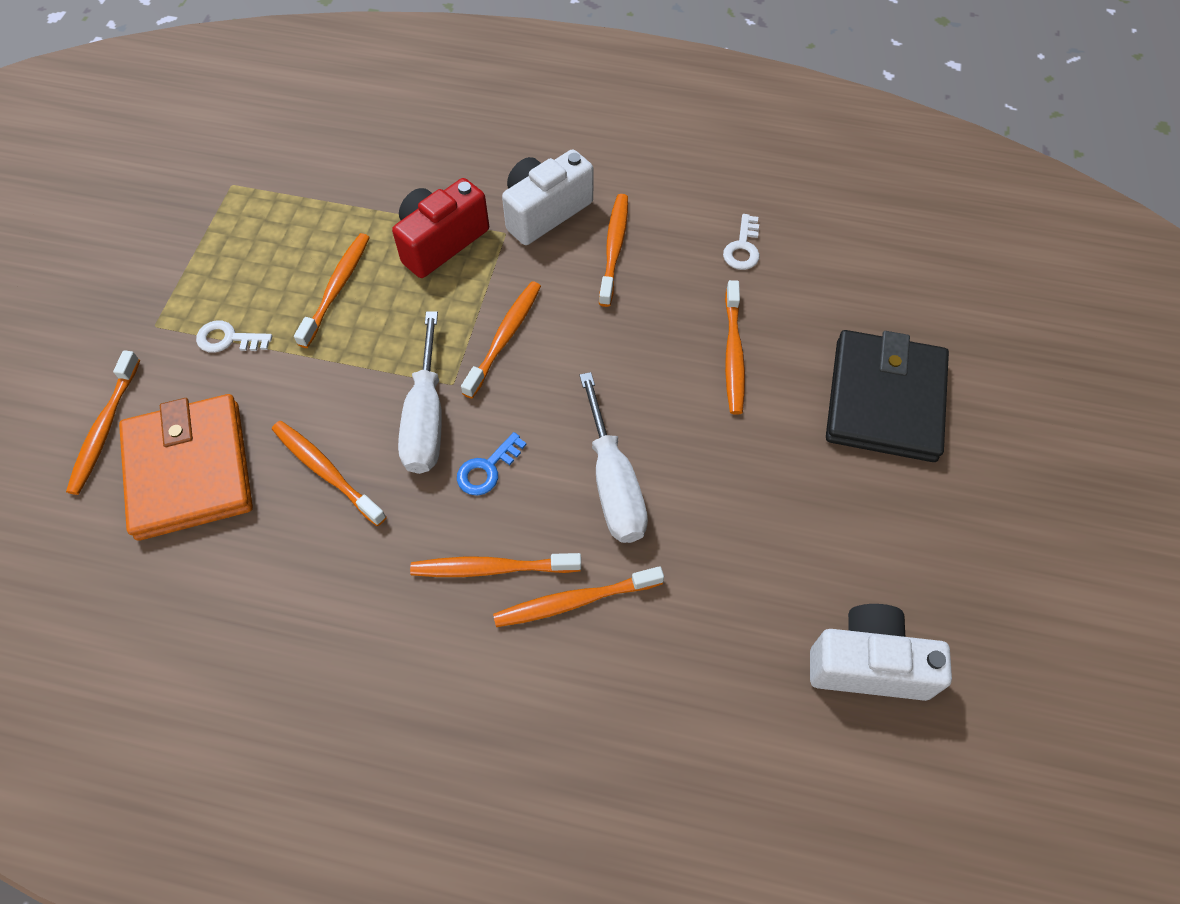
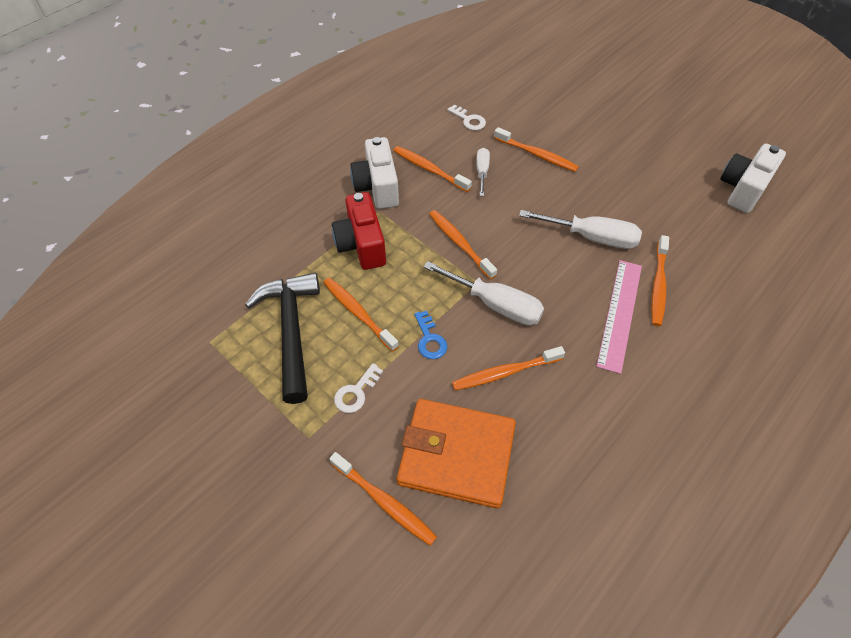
camera: 60 degrees left, 5 degrees down
(281, 242) = (291, 330): none -> black hammer
(487, 469) = (550, 289): blue key -> blue key (430, 339)
(492, 568) = (619, 314): orange toothbrush -> pink ruler
(651, 306) = (482, 172): none -> white screwdriver
(885, 400) = (599, 115): black wallet -> none

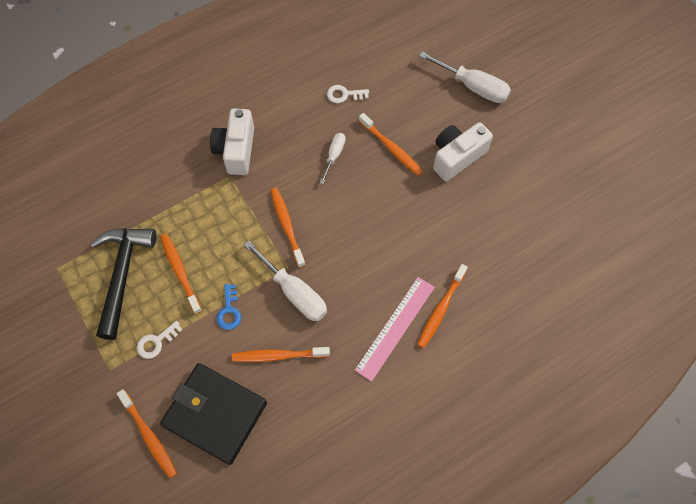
camera: 15 degrees right, 10 degrees up
(361, 244) = (203, 206): red camera -> none
(429, 169) = (288, 142): orange toothbrush -> none
(456, 454) = (215, 414): orange wallet -> black wallet
(469, 120) = (344, 95): white key -> white key turned 120 degrees clockwise
(591, 237) = (404, 248): white screwdriver -> white screwdriver (473, 87)
(742, 189) = (566, 231): white camera -> white camera (456, 157)

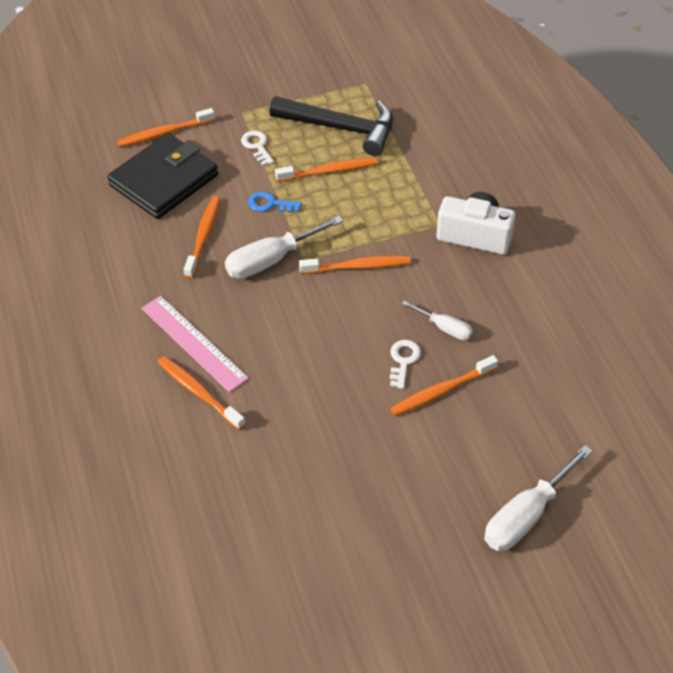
camera: 105 degrees right, 15 degrees down
(344, 95) = (539, 356): white key -> white key (403, 360)
(456, 157) = (409, 463): white camera -> none

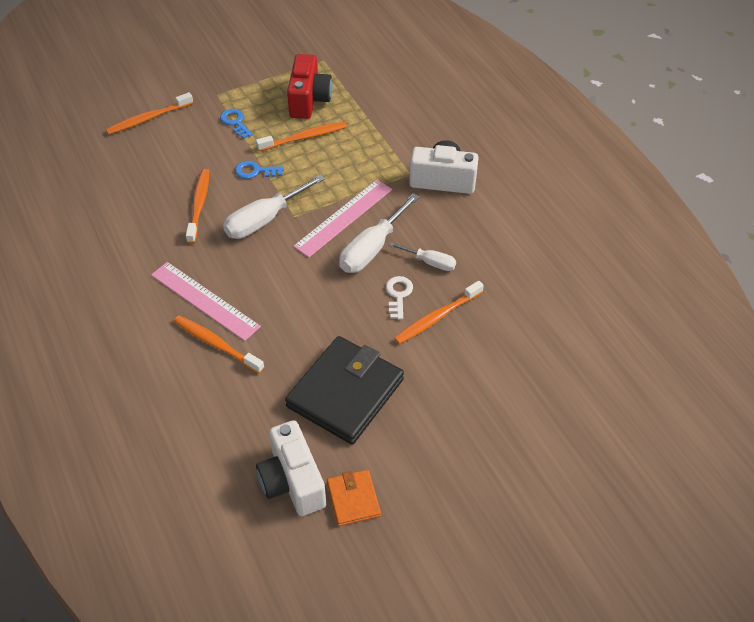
camera: 10 degrees left, 0 degrees up
(164, 180) = (154, 160): black wallet -> black wallet (345, 393)
(255, 551) = (292, 481): none -> white camera
(257, 146) = (235, 122): white key -> blue key
(317, 579) = (353, 499): none -> orange wallet
(341, 128) = (309, 100): black hammer -> red camera
(357, 266) = (343, 217): orange toothbrush -> pink ruler
(526, 515) = (531, 417): white screwdriver -> white screwdriver (372, 249)

